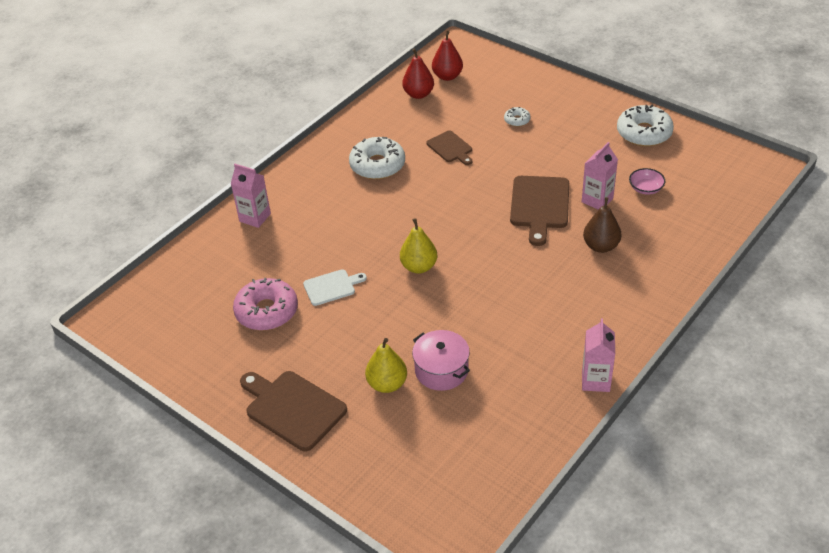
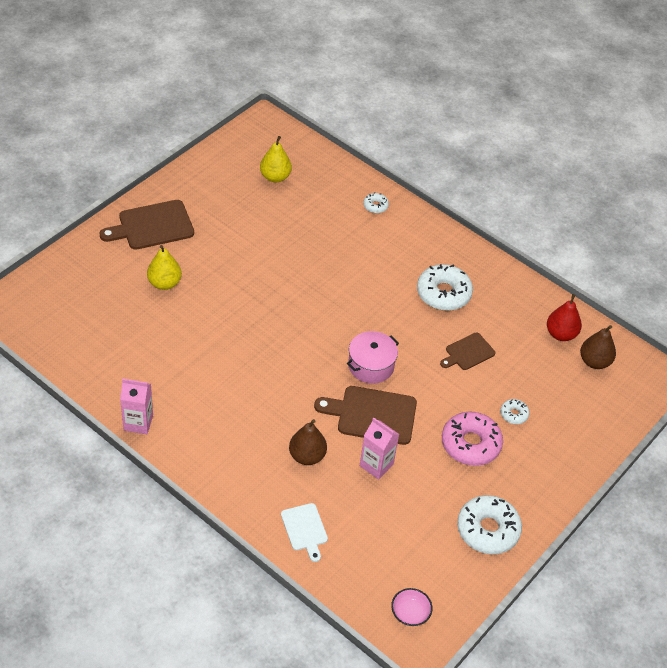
camera: 85 degrees right, 5 degrees up
(255, 217) = (375, 206): pink carton -> white donut
(267, 311) = (258, 212): pink donut -> pink donut (470, 444)
(292, 408) = (152, 226): brown cutting board -> brown cutting board turned 150 degrees counterclockwise
(332, 287) = (281, 254): white cutting board -> white cutting board (305, 529)
(419, 267) = (297, 314): yellow pear -> yellow pear (275, 177)
(441, 370) = (172, 318): pink pot -> pink pot (371, 366)
(447, 76) = (594, 361): red pear -> brown pear
(645, 188) = (391, 512): pink bowl -> pink bowl (410, 613)

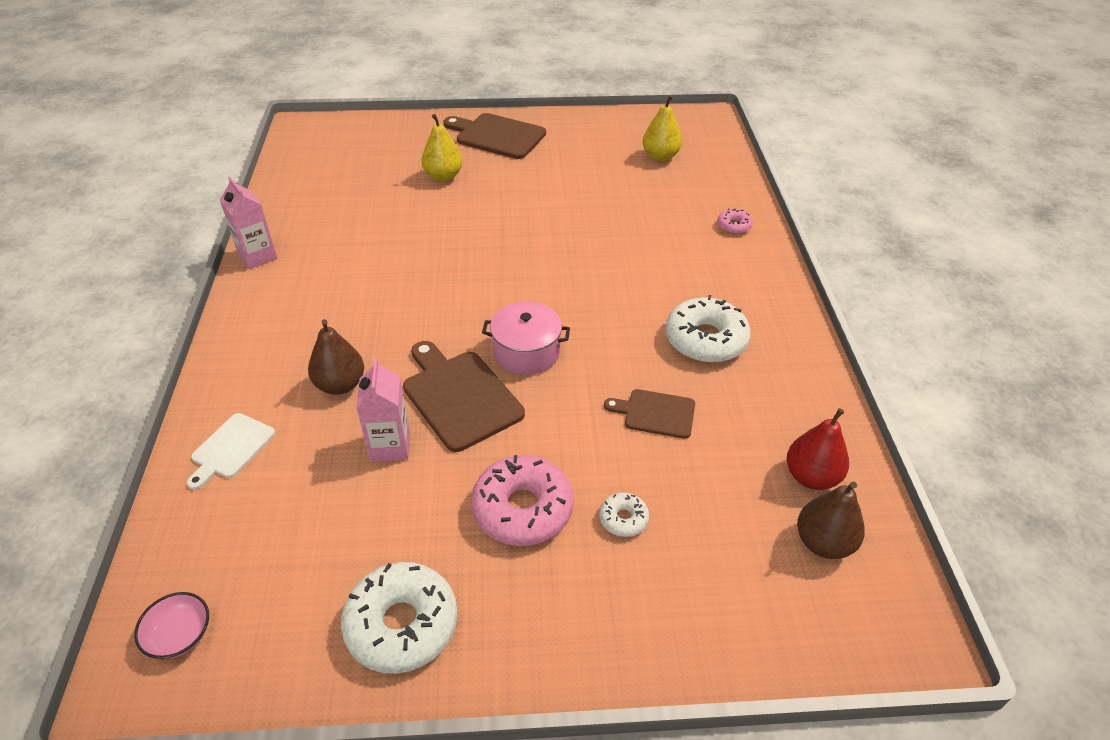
camera: 50 degrees right, 5 degrees down
(375, 206) = (734, 226): white donut -> pink donut

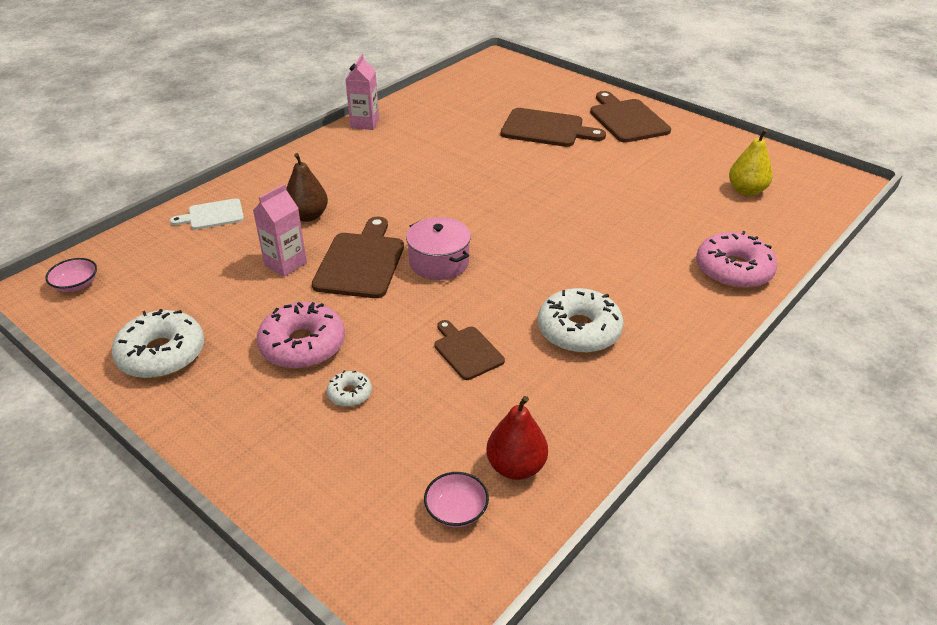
camera: 45 degrees right, 5 degrees down
(443, 176) = (546, 129): yellow pear -> brown cutting board
(734, 226) = (733, 270): pink donut -> pink donut, size x2.06
(823, 543) = (456, 510): brown pear -> pink bowl

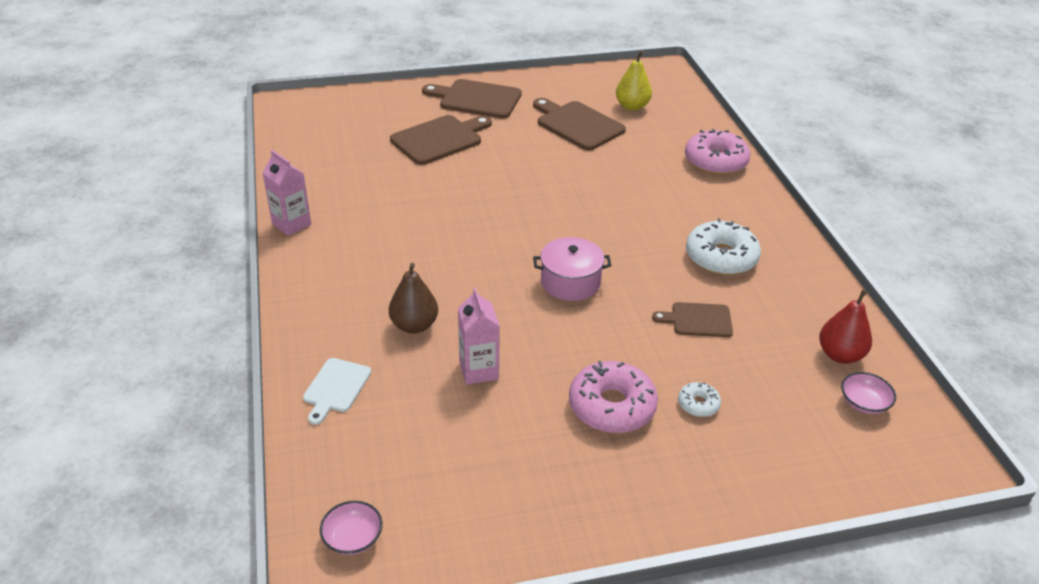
camera: 55 degrees left, 0 degrees up
(162, 354) = (542, 505): white donut -> none
(361, 262) = (524, 324): brown cutting board -> brown cutting board (577, 124)

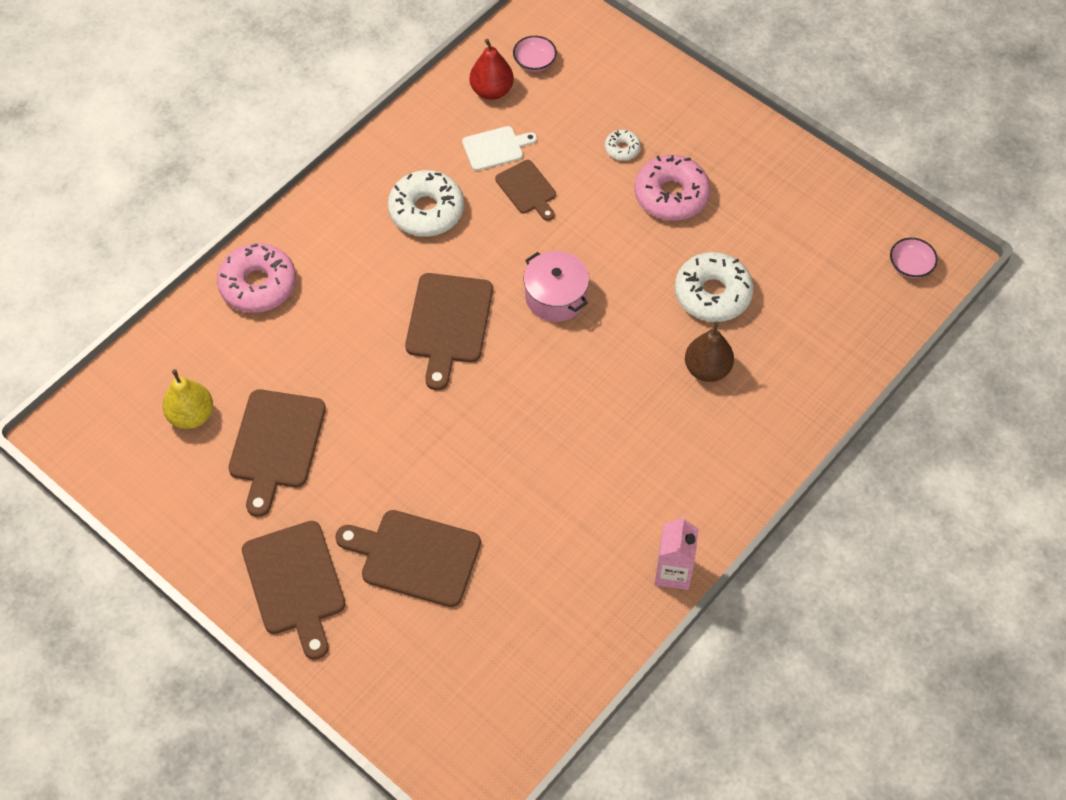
camera: 125 degrees left, 20 degrees up
(336, 388) = (815, 370): white cutting board -> white cutting board (495, 148)
(479, 370) = (712, 294): pink carton -> white donut
(599, 222) = (448, 324): none -> brown cutting board

